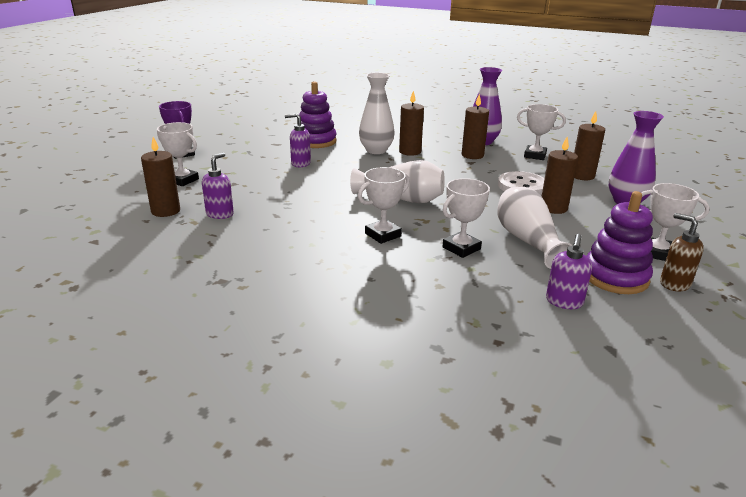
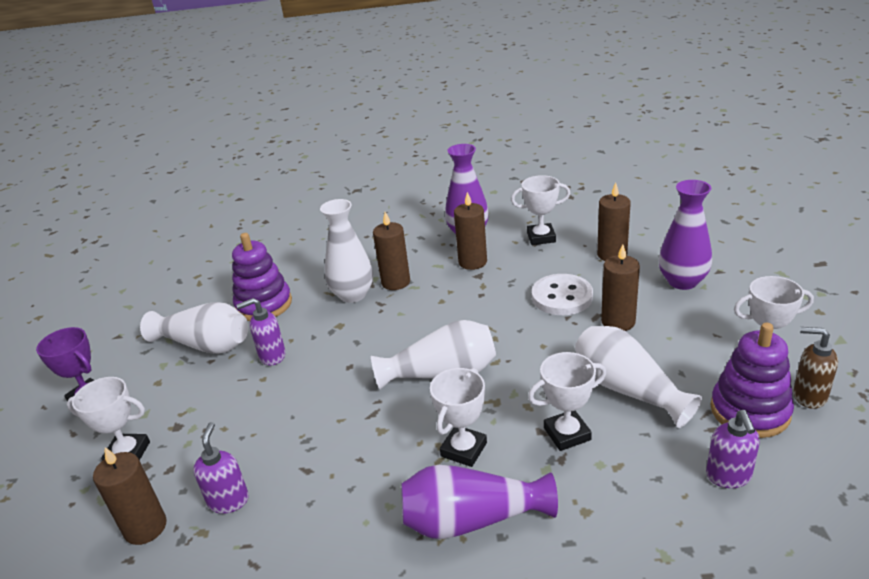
camera: 20 degrees left, 5 degrees up
(265, 149) = (205, 345): none -> white vase
(358, 265) = (471, 520): none -> purple vase
(461, 248) = (567, 434): white trophy -> white trophy turned 45 degrees clockwise

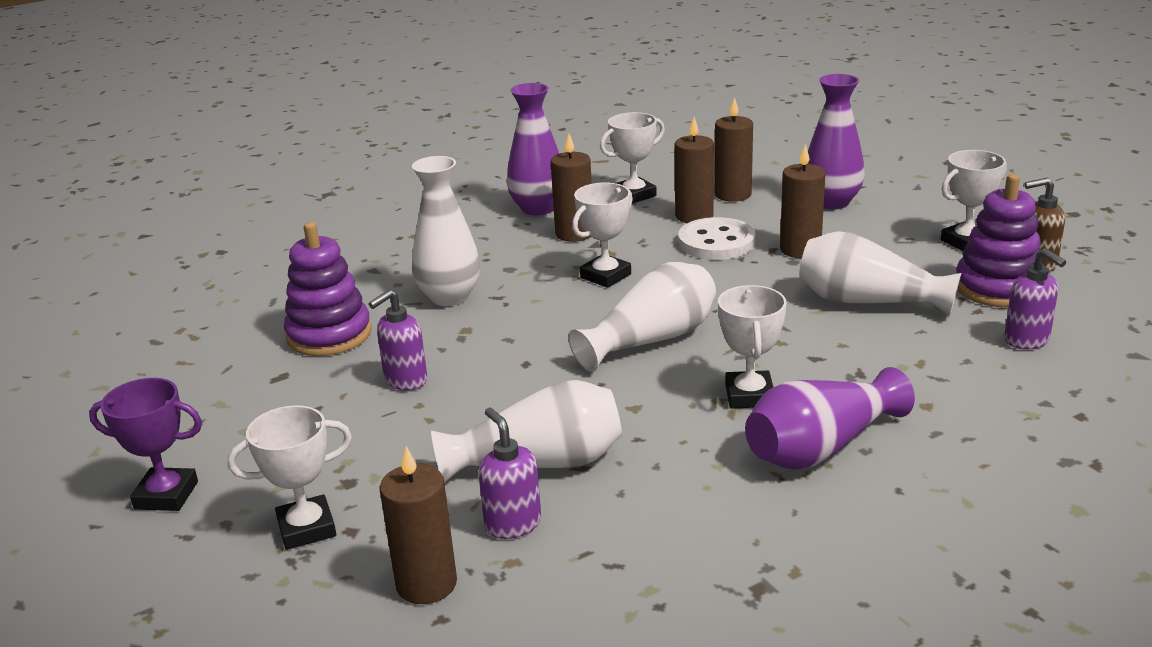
camera: 30 degrees left, 5 degrees down
(205, 345) = (288, 395): white vase -> white vase (539, 463)
(395, 282) = (494, 273): brown candle -> brown candle (694, 216)
(567, 434) = (845, 352): white trophy -> white trophy (605, 276)

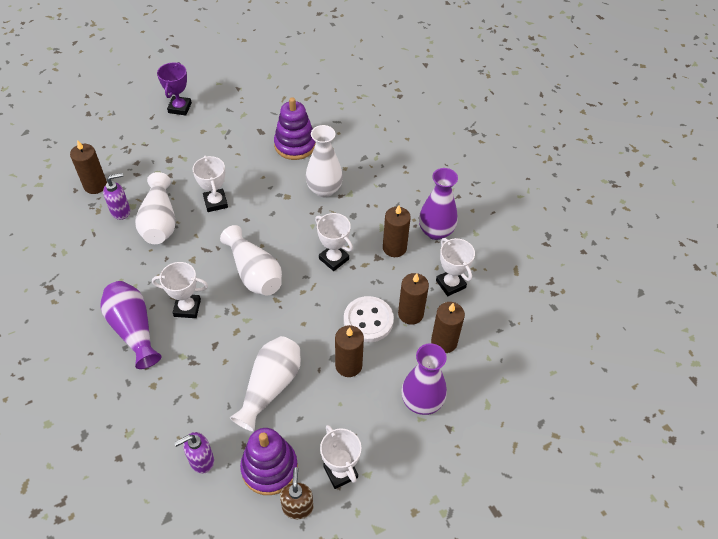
camera: 90 degrees right, 25 degrees up
(306, 528) = (143, 149): white trophy -> white trophy (215, 202)
(405, 380) = (243, 174): purple soap dispenser -> none

